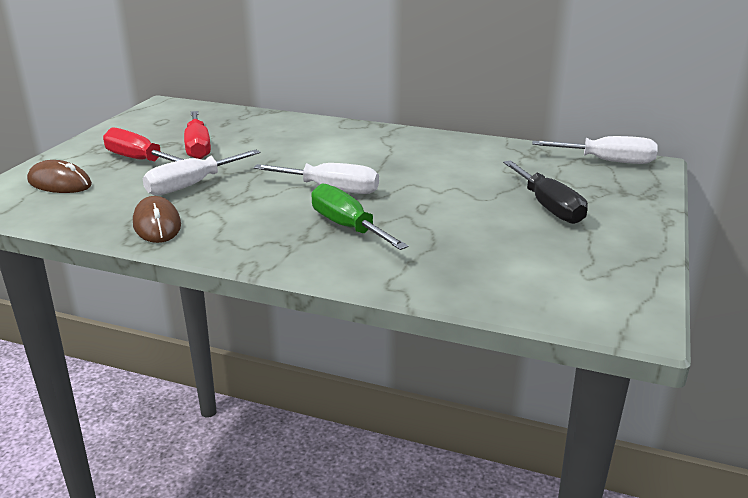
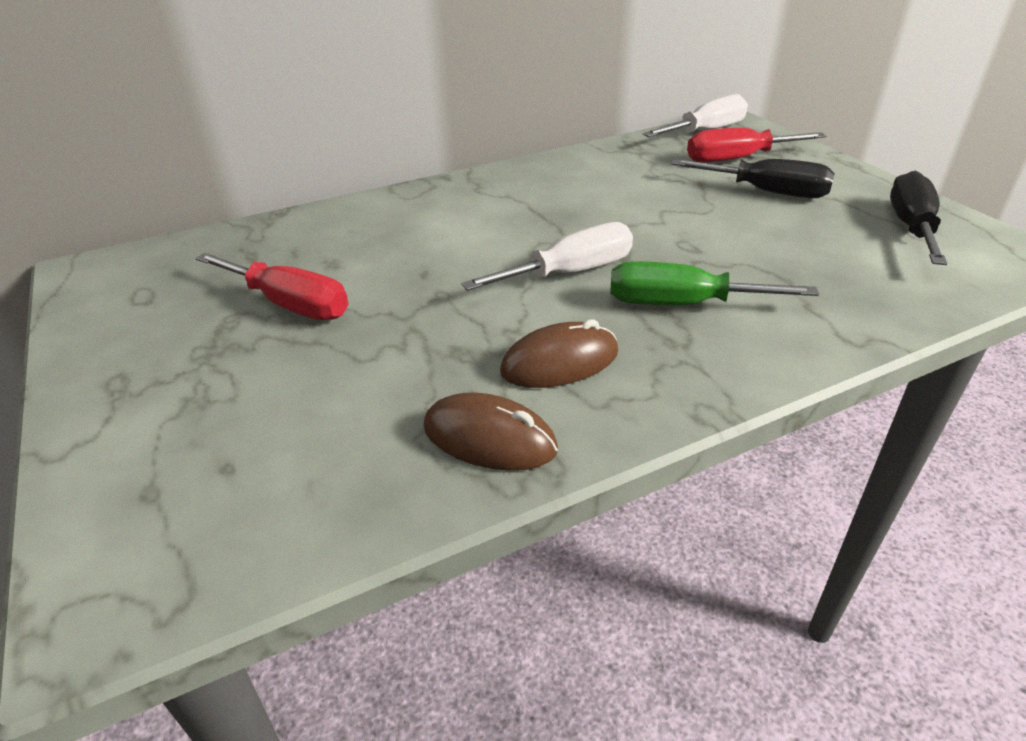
camera: 45 degrees left, 10 degrees up
(59, 183) = (187, 477): brown mouse -> brown mouse (560, 362)
(139, 160) = (241, 366): red screwdriver -> red screwdriver (737, 159)
(192, 185) = (404, 358): white screwdriver -> none
(594, 266) = (911, 227): none -> black screwdriver

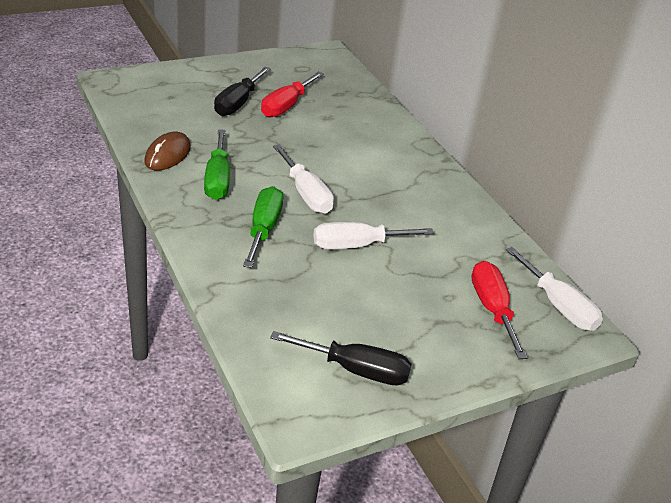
camera: 85 degrees right, 0 degrees up
(560, 362) = (217, 179): brown mouse -> green screwdriver
(674, 231) = (357, 245): none -> white screwdriver
(767, 192) = (422, 308): black screwdriver -> black screwdriver (238, 103)

